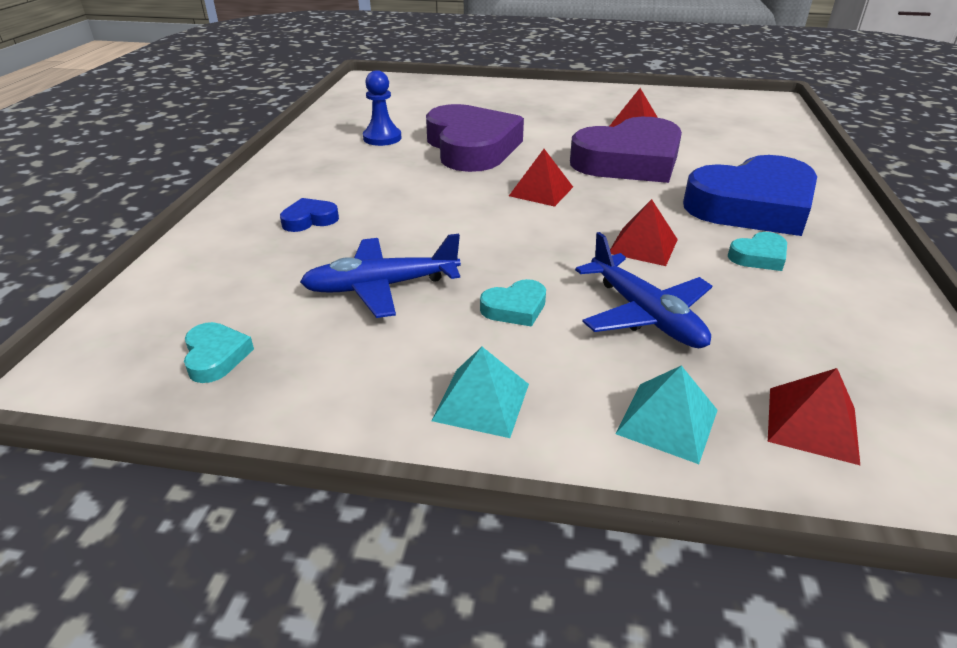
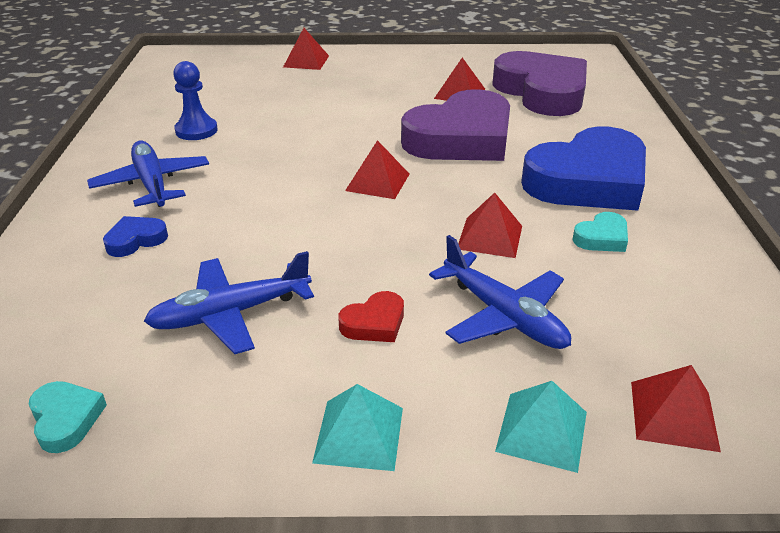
camera: 10 degrees left, 0 degrees up
(334, 177) = (152, 184): none -> blue plane
(471, 147) = (295, 134): purple heart -> purple heart (542, 92)
(493, 90) = (306, 61): none -> red pyramid
(515, 308) = (374, 323): turquoise heart -> red heart

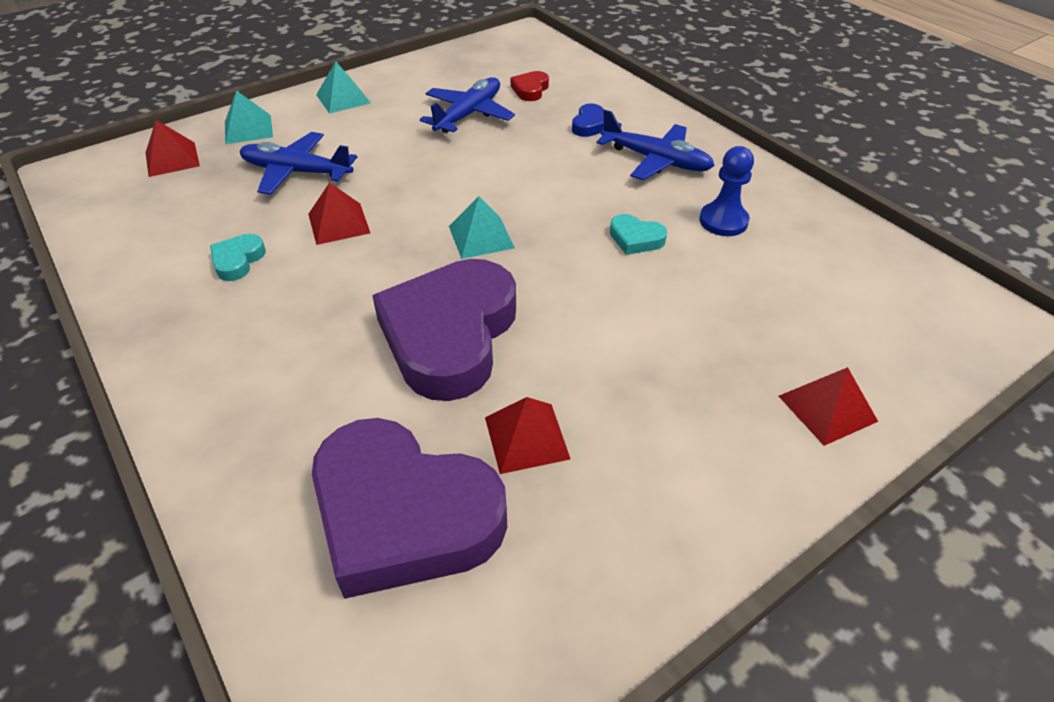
camera: 145 degrees right, 10 degrees up
(66, 419) = (484, 60): turquoise heart -> turquoise heart (635, 239)
(374, 323) = (378, 140): red heart -> red heart (530, 90)
(377, 182) = (481, 237): red pyramid -> turquoise pyramid
(588, 181) = (268, 329): blue heart -> none

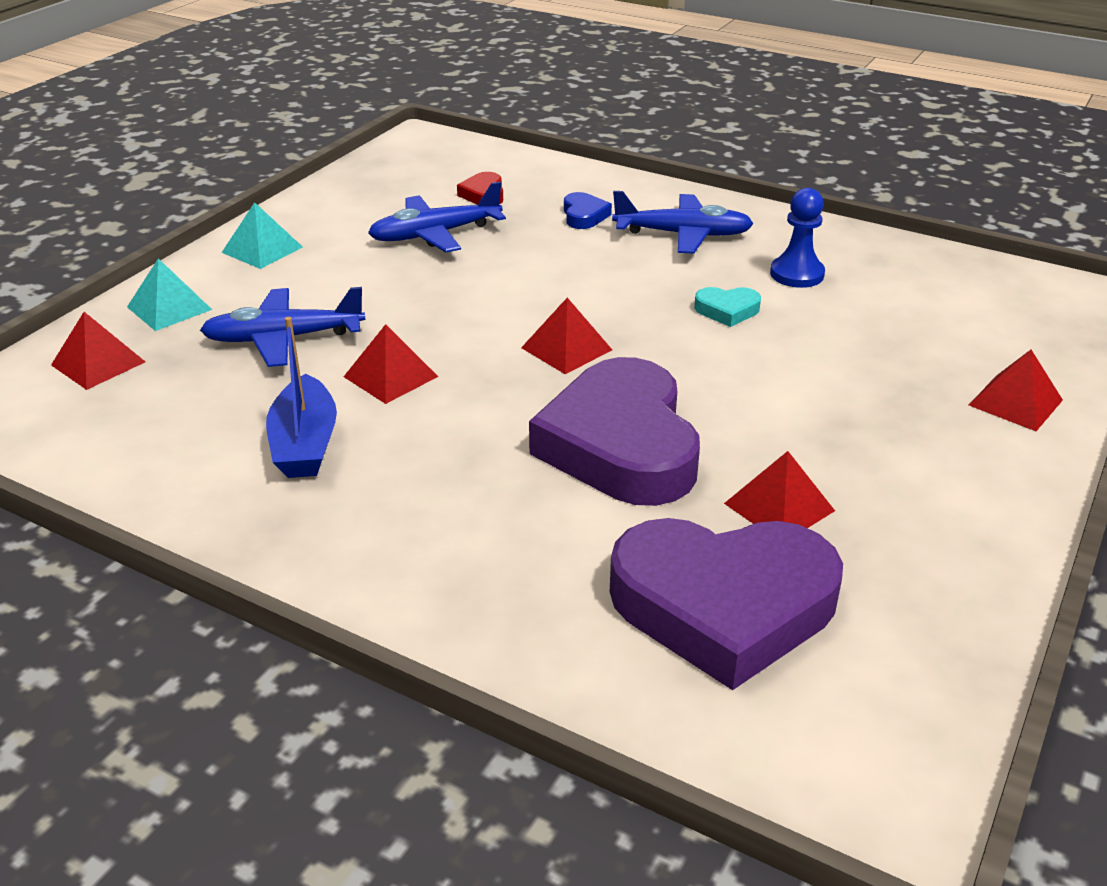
camera: 25 degrees left, 10 degrees down
(238, 260) = (305, 444): turquoise heart -> blue boat
(468, 115) = (436, 234): blue plane -> blue plane turned 120 degrees counterclockwise
(481, 237) = (566, 348): turquoise pyramid -> red pyramid

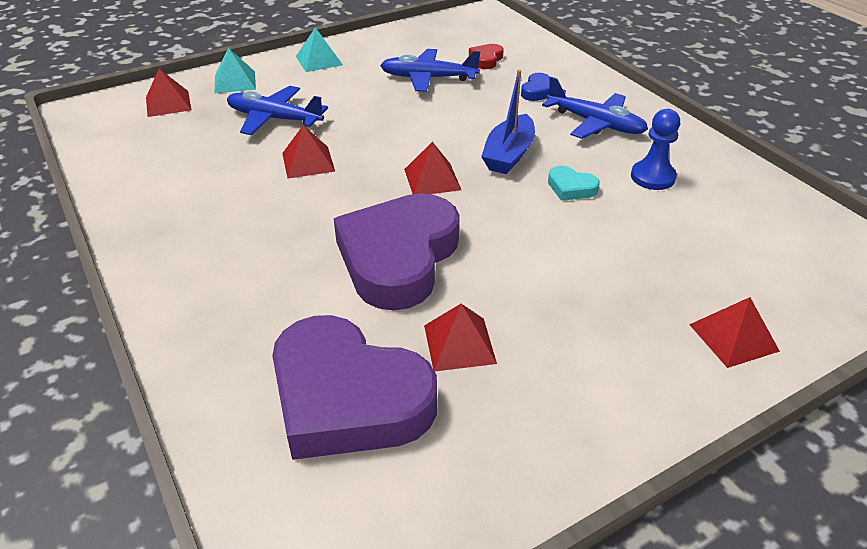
camera: 30 degrees right, 5 degrees up
(305, 444) = (219, 188): blue boat -> blue boat (508, 155)

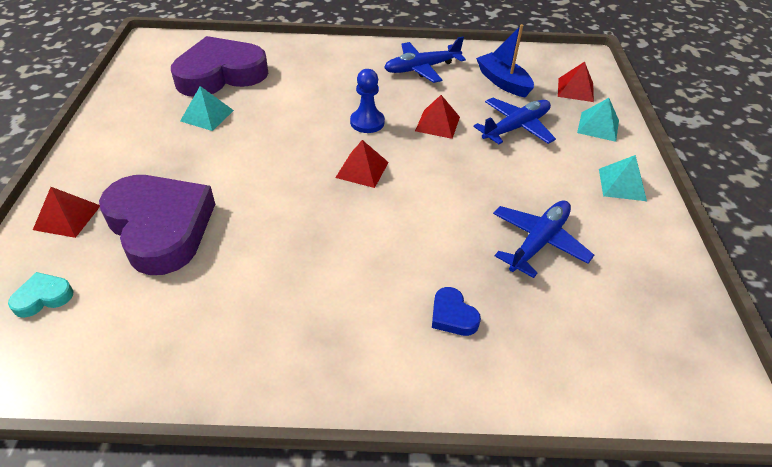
camera: 120 degrees right, 5 degrees up
(398, 257) = (295, 122): purple heart -> purple heart (161, 227)
(459, 344) = (207, 115): red pyramid -> turquoise pyramid
(486, 59) = (560, 313): red heart -> none
(508, 155) = (356, 226): blue boat -> blue boat (503, 82)
(571, 188) = (277, 237): turquoise heart -> turquoise heart (43, 297)
(595, 123) = (353, 321): blue plane -> blue plane (422, 68)
(652, 177) = (235, 300): blue pawn -> blue pawn (367, 122)

